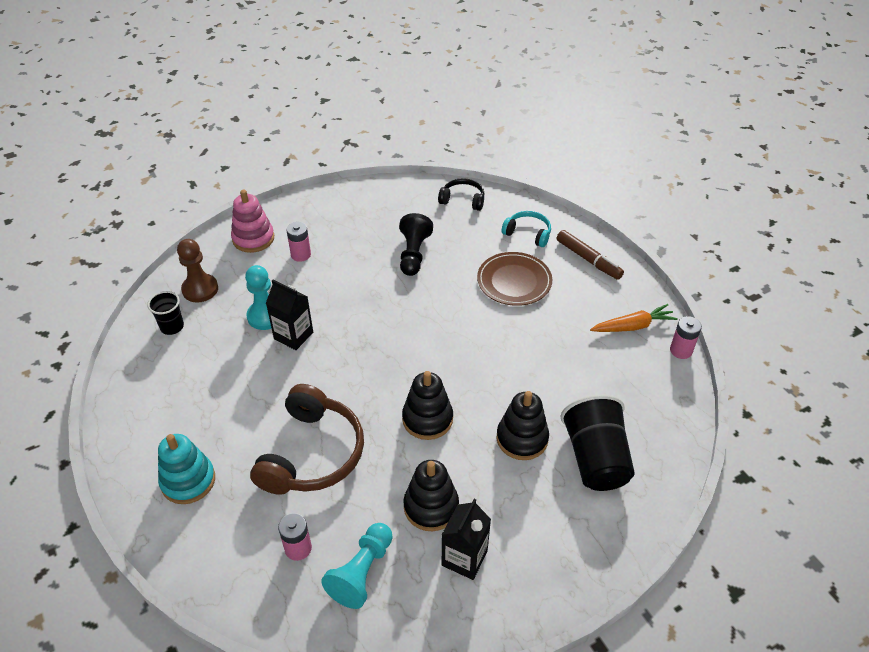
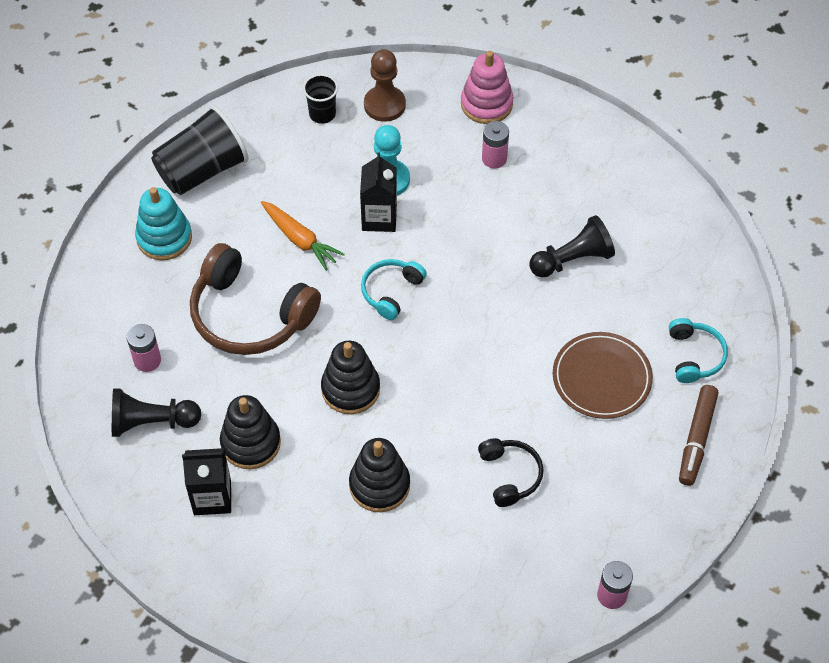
camera: 60 degrees right, 10 degrees up
(312, 453) = (250, 314): brown headphones -> brown headphones turned 45 degrees clockwise
(362, 357) = (391, 292): none -> turquoise headphones
(362, 572) = (152, 422): turquoise pawn -> black pawn
(462, 200) = (701, 262): black headphones -> black headphones (510, 475)
(595, 458) = (397, 564): black cup -> black cup (202, 170)
(633, 326) = (616, 530): orange carrot -> orange carrot (300, 239)

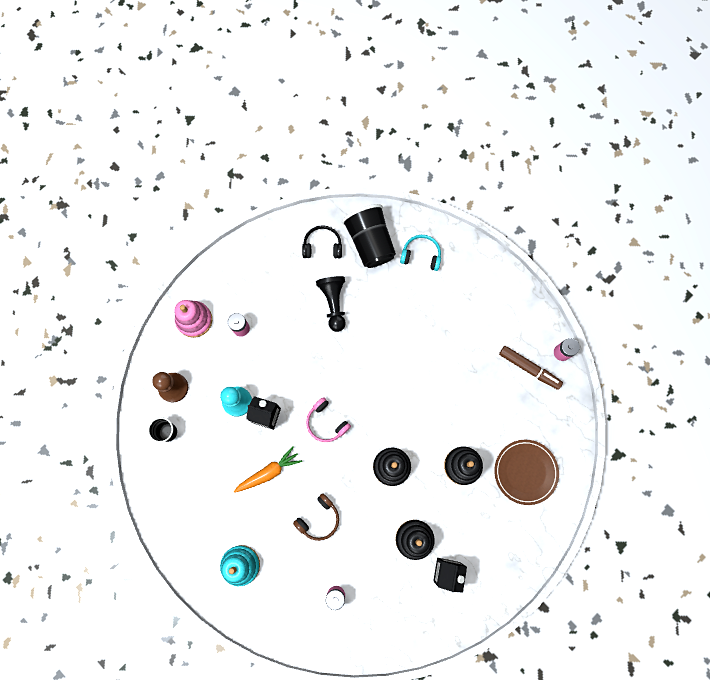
camera: 75 degrees left, 20 degrees up
(152, 422) = (383, 600): black pawn -> none
(202, 170) = (191, 526): black cup -> black cup (370, 242)
(250, 314) = (319, 519): brown headphones -> brown headphones, size x0.53
(391, 292) = (326, 422): turquoise headphones -> pink headphones
(510, 475) = (474, 386): black headphones -> black headphones (322, 246)
(601, 378) = (422, 313): brown plate -> brown plate (525, 472)
(697, 439) = (476, 273): brown marker -> brown marker (529, 368)

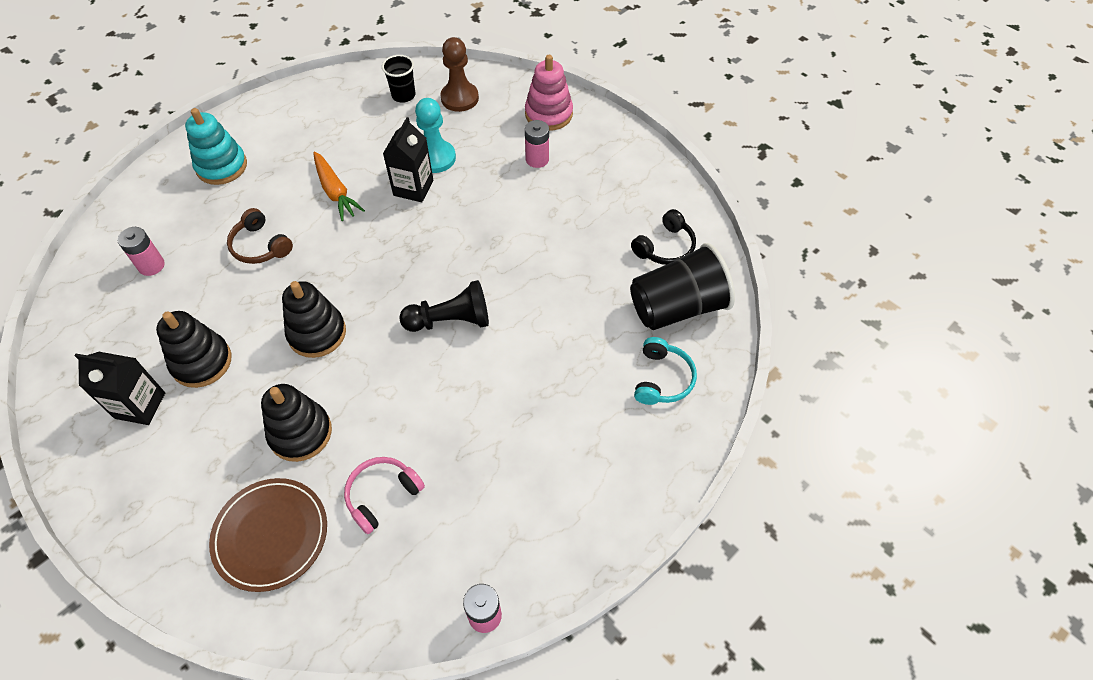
camera: 90 degrees right, 20 degrees down
(322, 246) = (665, 247): black headphones -> black headphones turned 45 degrees clockwise
(326, 422) = (395, 253): pink headphones -> pink headphones (382, 495)
(333, 303) = (574, 261): black pawn -> black pawn (450, 320)
(529, 368) = (457, 551): brown marker -> none

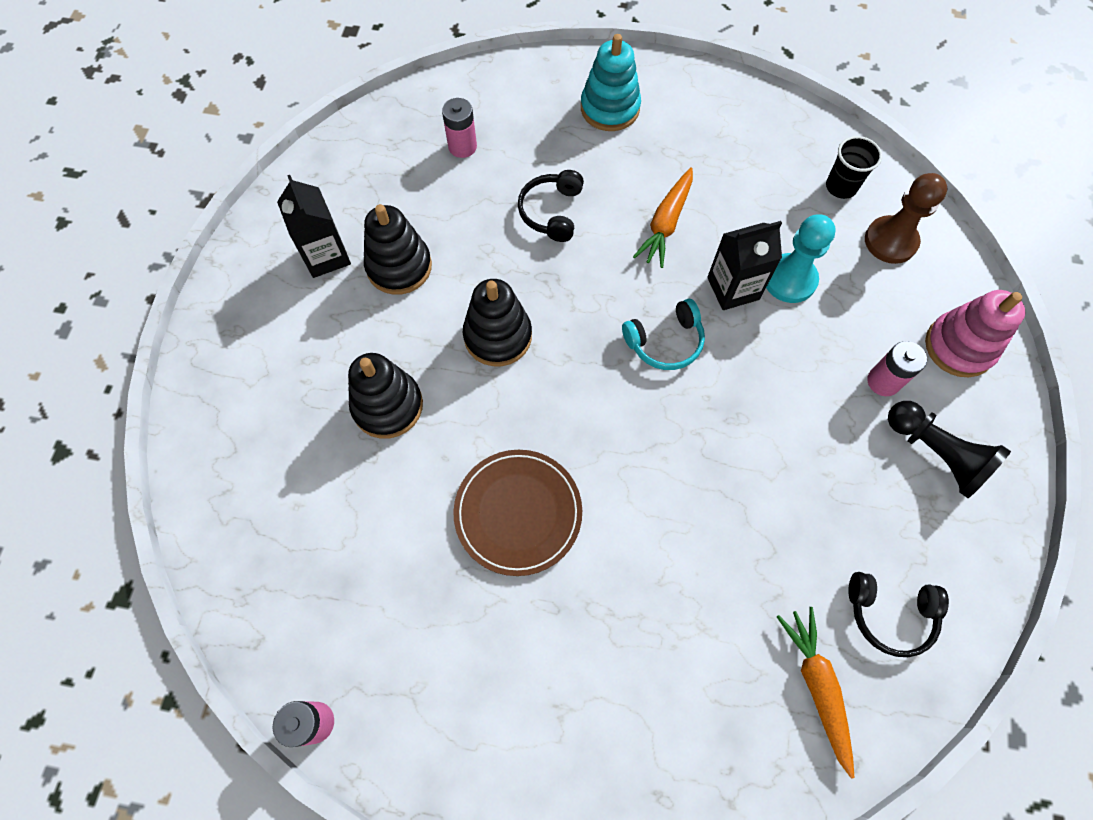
camera: 55 degrees right, 10 degrees up
(260, 246) = (552, 212): brown headphones -> black headphones
(271, 535) = (276, 461): brown plate -> brown plate (518, 513)
(382, 495) = (374, 529): pink headphones -> none
(450, 320) = (605, 447): black pawn -> black pawn (935, 453)
(662, 379) = (706, 732): turquoise headphones -> turquoise headphones (665, 342)
(677, 307) = (816, 686): black cup -> orange carrot

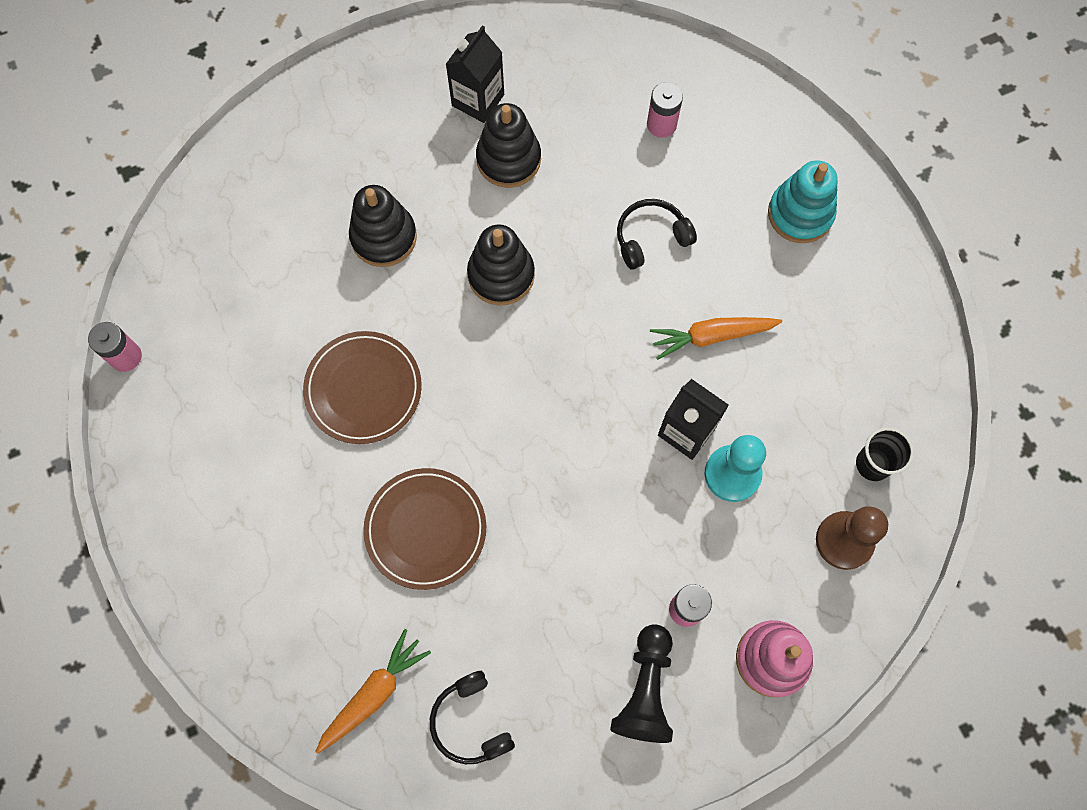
camera: 55 degrees right, 5 degrees up
(665, 342) = (592, 407): turquoise headphones -> none
(687, 542) = (425, 529): none -> brown plate

